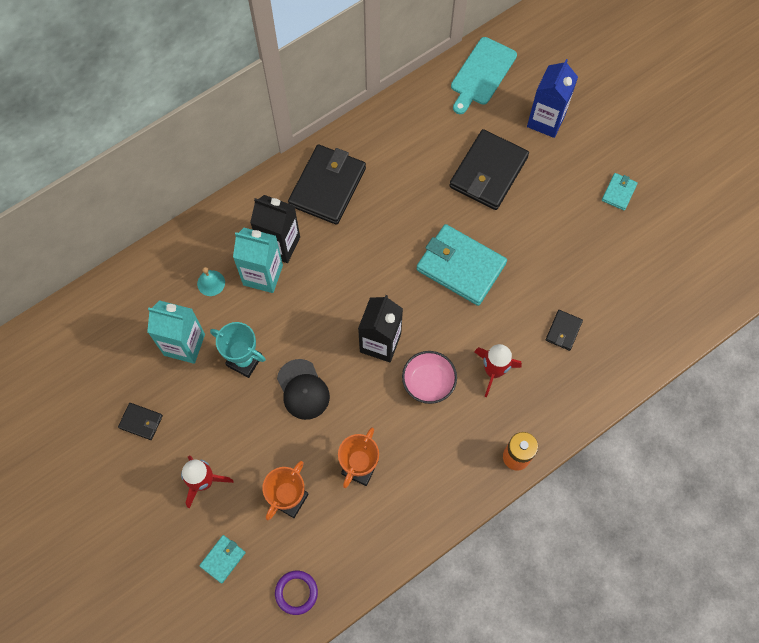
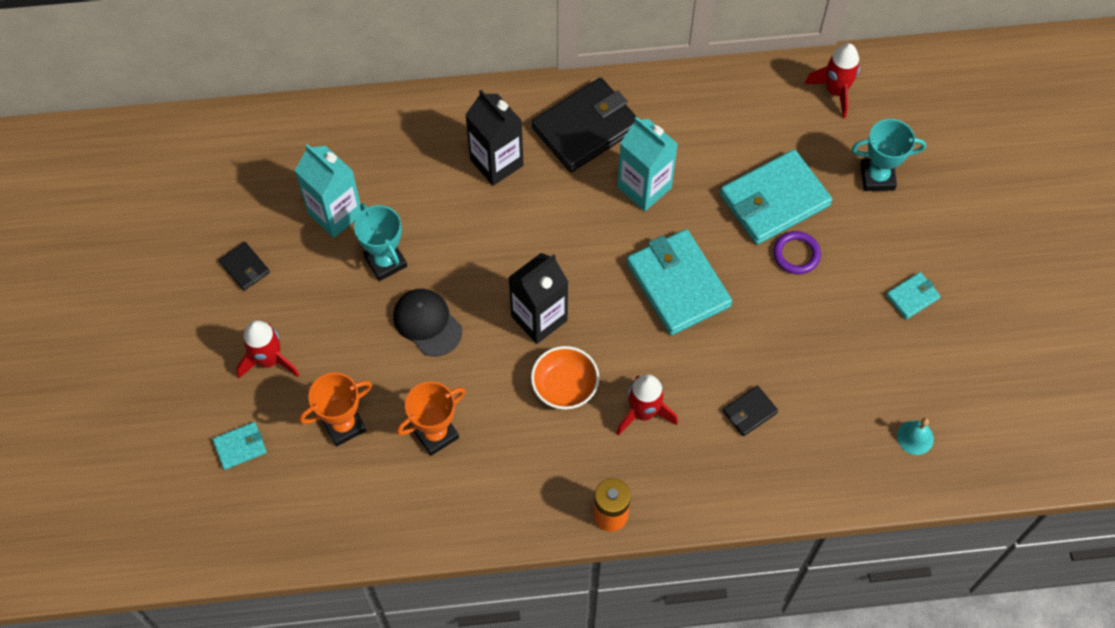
camera: 30 degrees right, 5 degrees down
(211, 283) = (401, 165): turquoise bell -> turquoise bell (915, 437)
(263, 275) = (459, 185): turquoise carton -> turquoise carton (644, 187)
(296, 592) = (292, 521): purple ring -> purple ring (796, 254)
(303, 389) = (427, 323): black cap -> black cap turned 135 degrees clockwise
(428, 382) = (565, 386): pink bowl -> orange bowl
(482, 74) = (835, 91): turquoise cutting board -> red rocket
(488, 172) = (774, 200): black wallet -> turquoise wallet
(546, 121) = (877, 177): blue carton -> turquoise trophy

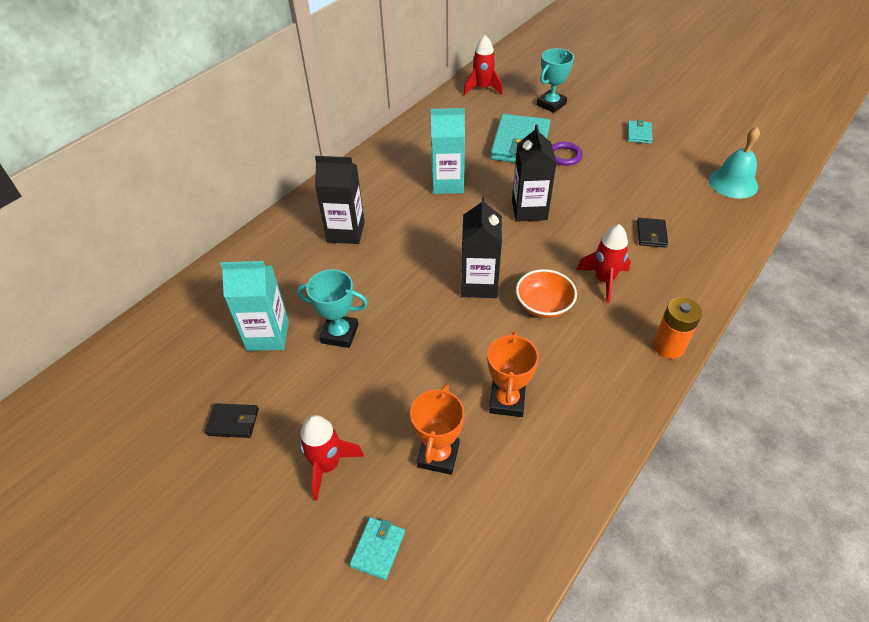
camera: 45 degrees left, 15 degrees down
(427, 323) = (414, 344): black cap -> none
(585, 128) = (377, 182): black wallet -> none
(678, 285) = (529, 210): turquoise wallet -> black carton
(915, 437) = (733, 183): turquoise bell -> turquoise bell, size x1.77

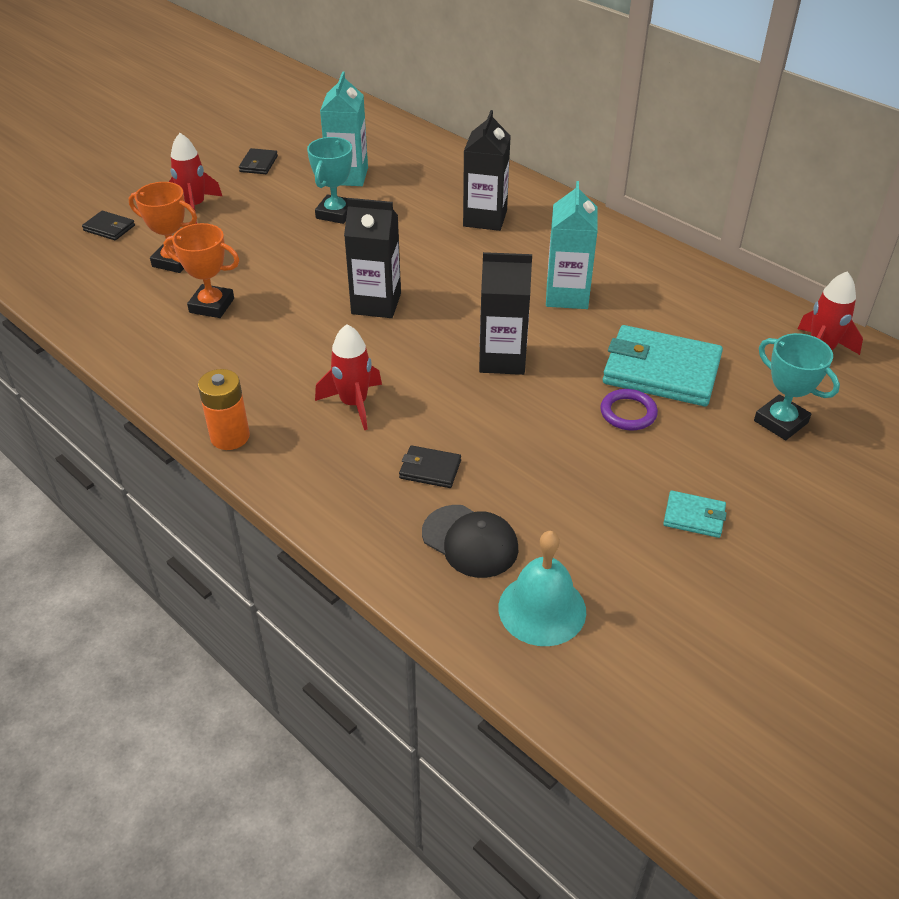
camera: 95 degrees right, 5 degrees down
(378, 549) = (109, 228): turquoise wallet -> black wallet
(543, 305) = (329, 347): orange bowl -> none
(701, 212) = (470, 541): none -> black cap

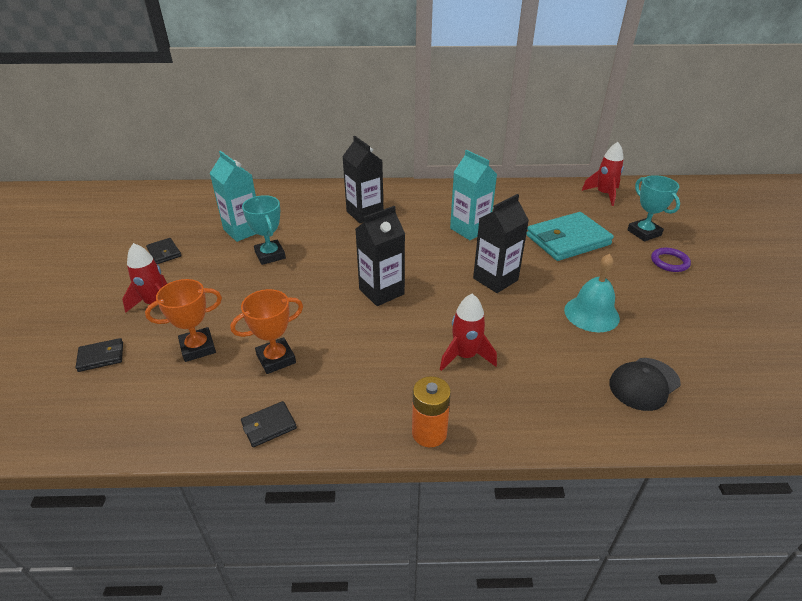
camera: 45 degrees left, 5 degrees down
(430, 469) = (563, 362): black wallet -> black wallet (269, 426)
(470, 541) = (644, 384): black cap -> black cap turned 150 degrees clockwise
(542, 609) = (726, 390): turquoise bell -> turquoise bell (591, 314)
(628, 413) = (589, 268): purple ring -> purple ring (669, 262)
(694, 516) = (691, 296): turquoise wallet -> none
(780, 422) = (644, 233): turquoise trophy -> turquoise trophy turned 60 degrees clockwise

